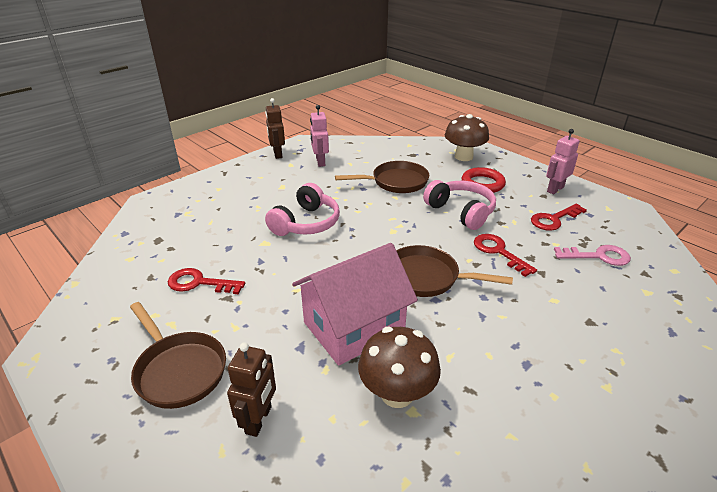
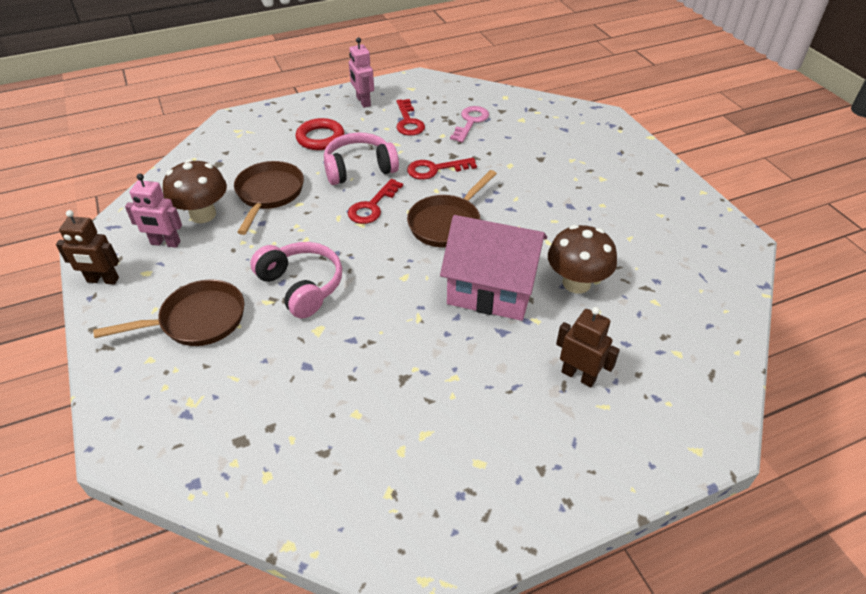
camera: 70 degrees left, 10 degrees up
(178, 370) = (499, 431): brown pan -> brown pan (197, 320)
(199, 283) = (363, 402): red key -> red key (372, 206)
(354, 327) = (492, 289): pink house -> pink house turned 60 degrees counterclockwise
(463, 157) = (257, 131): brown mushroom -> brown mushroom (203, 215)

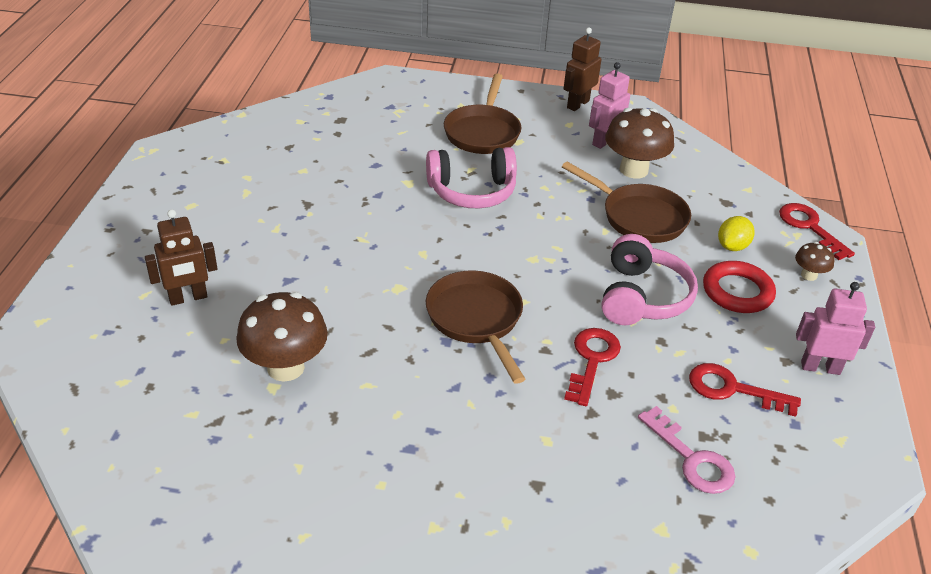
camera: 120 degrees right, 5 degrees down
(272, 150) = (732, 246): none -> yellow lemon
(280, 119) = (809, 275): none -> brown mushroom
(372, 206) = (556, 277): red key -> red key (809, 227)
(492, 289) = (345, 301): pink house -> none

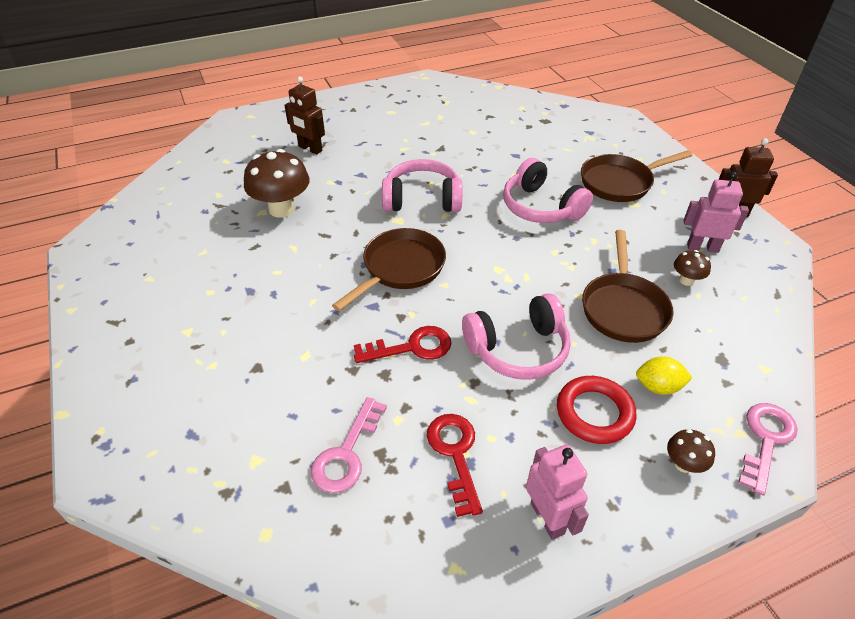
camera: 60 degrees right, 5 degrees up
(382, 257) = (422, 199): none -> pink headphones
(633, 170) = (686, 280): brown mushroom -> brown mushroom, size x0.49
(809, 227) = (766, 440): red key -> pink key

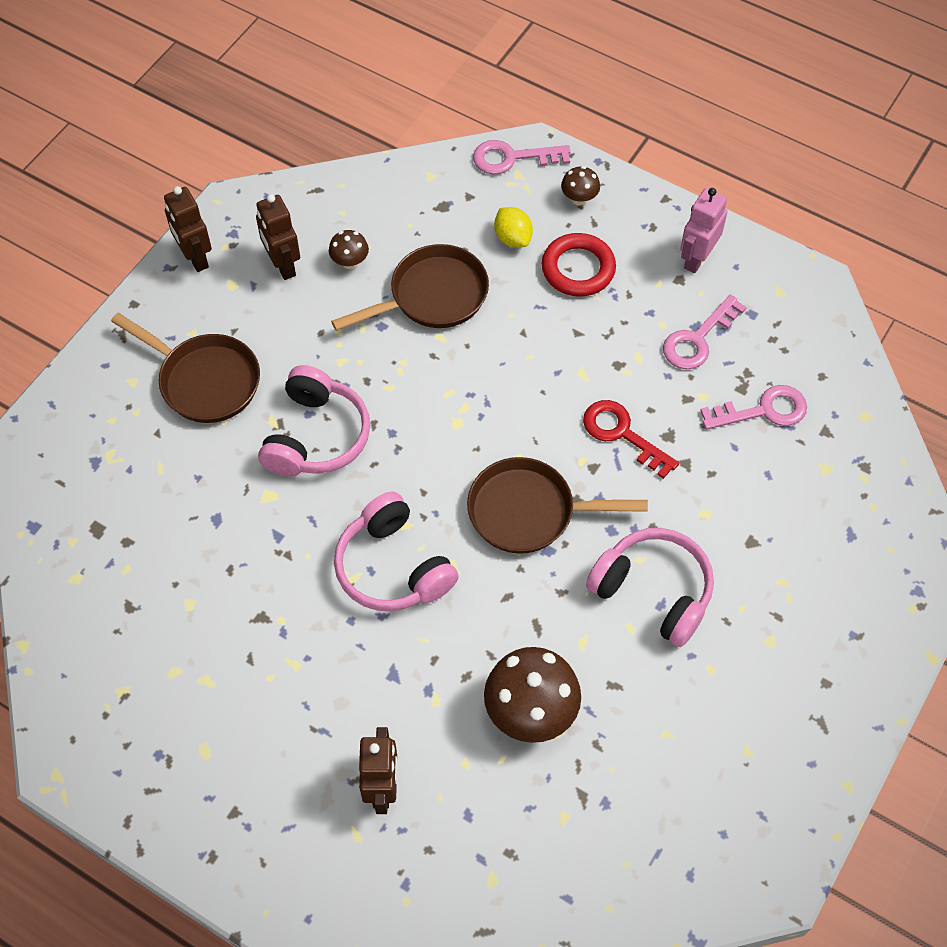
camera: 125 degrees left, 15 degrees up
(455, 454) = (698, 339): red key -> pink key
(518, 349) = (553, 352): pink headphones -> pink headphones (653, 592)
(702, 247) = (283, 265): pink robot -> brown robot

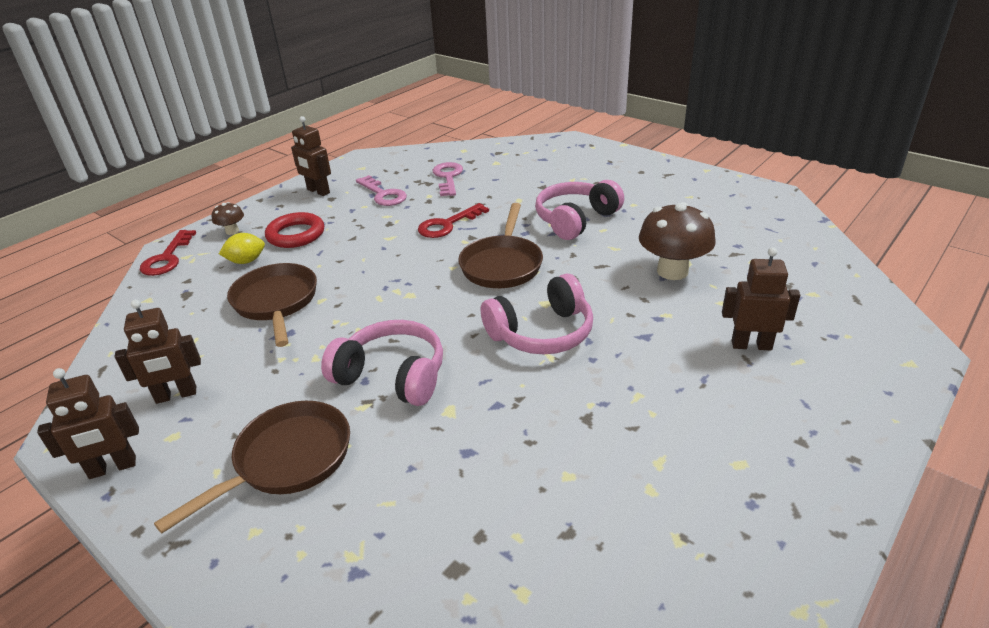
camera: 80 degrees left, 25 degrees down
(350, 262) = (206, 349): brown mushroom -> none
(512, 158) = (167, 258): pink key -> red key
(697, 258) = (318, 191): pink robot -> brown robot

